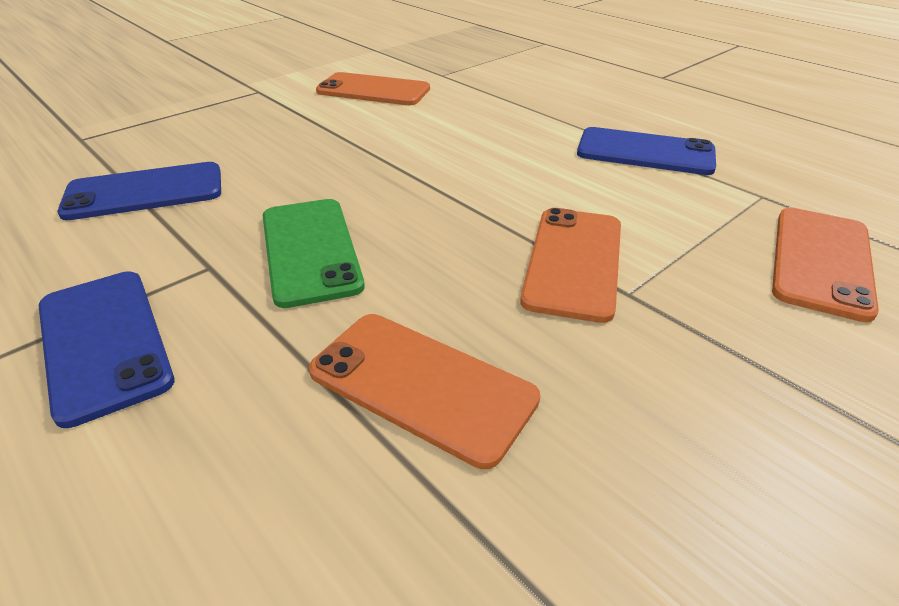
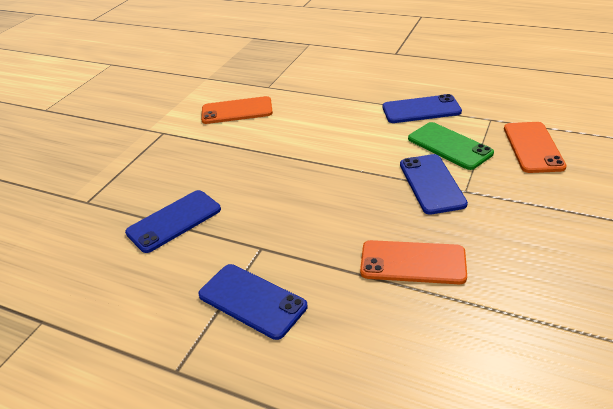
camera: 20 degrees left, 0 degrees up
(310, 250) = (303, 221): green phone -> green phone (449, 146)
(574, 262) = (432, 184): orange phone -> blue phone

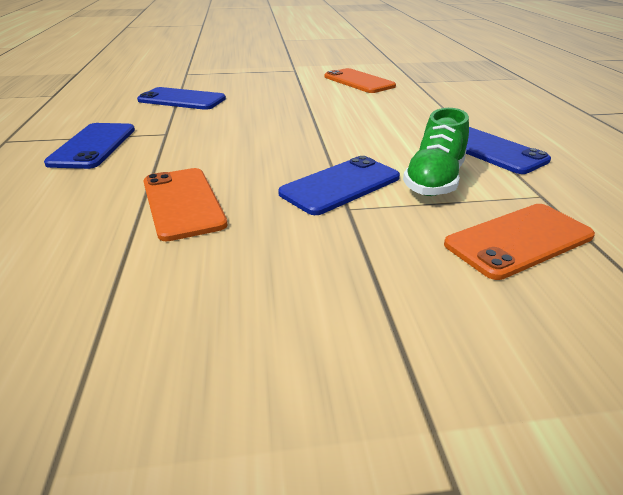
camera: 55 degrees right, 5 degrees down
(449, 146) = (434, 181): green phone -> green shoe

